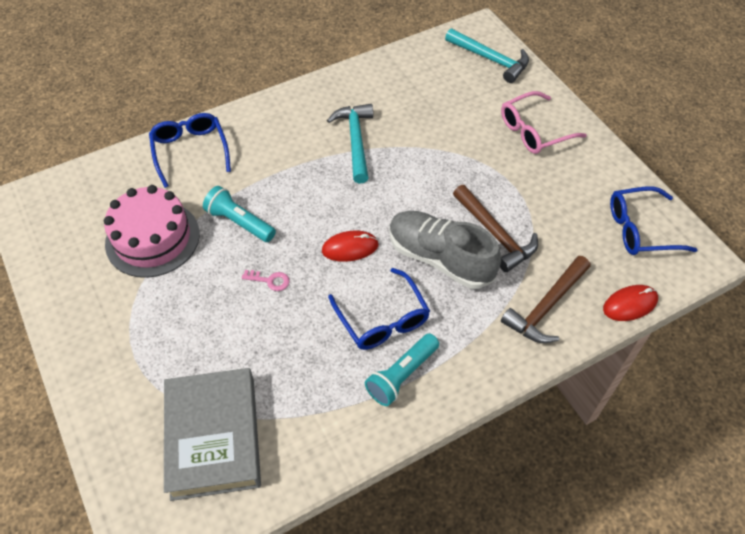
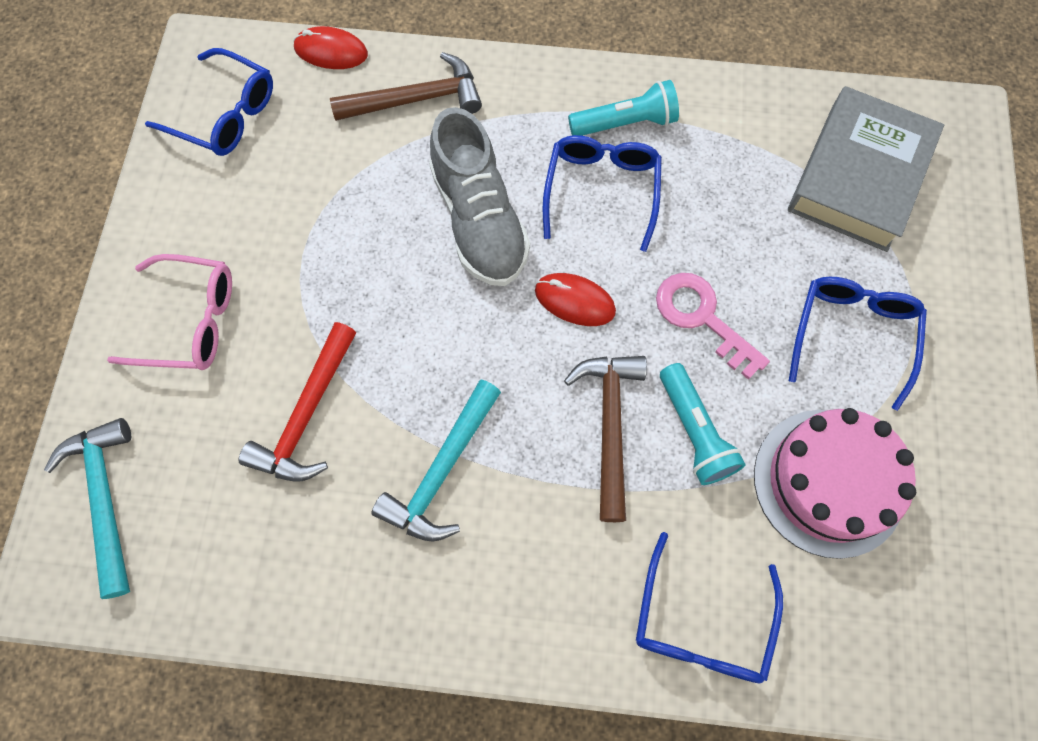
camera: 145 degrees left, 15 degrees up
(171, 323) = (852, 334): none -> blue glasses
(270, 280) = (702, 318): pink key -> pink key, size x1.88
(439, 128) = (307, 415): none -> red hammer
(495, 234) = (388, 210): brown hammer -> brown hammer (609, 426)

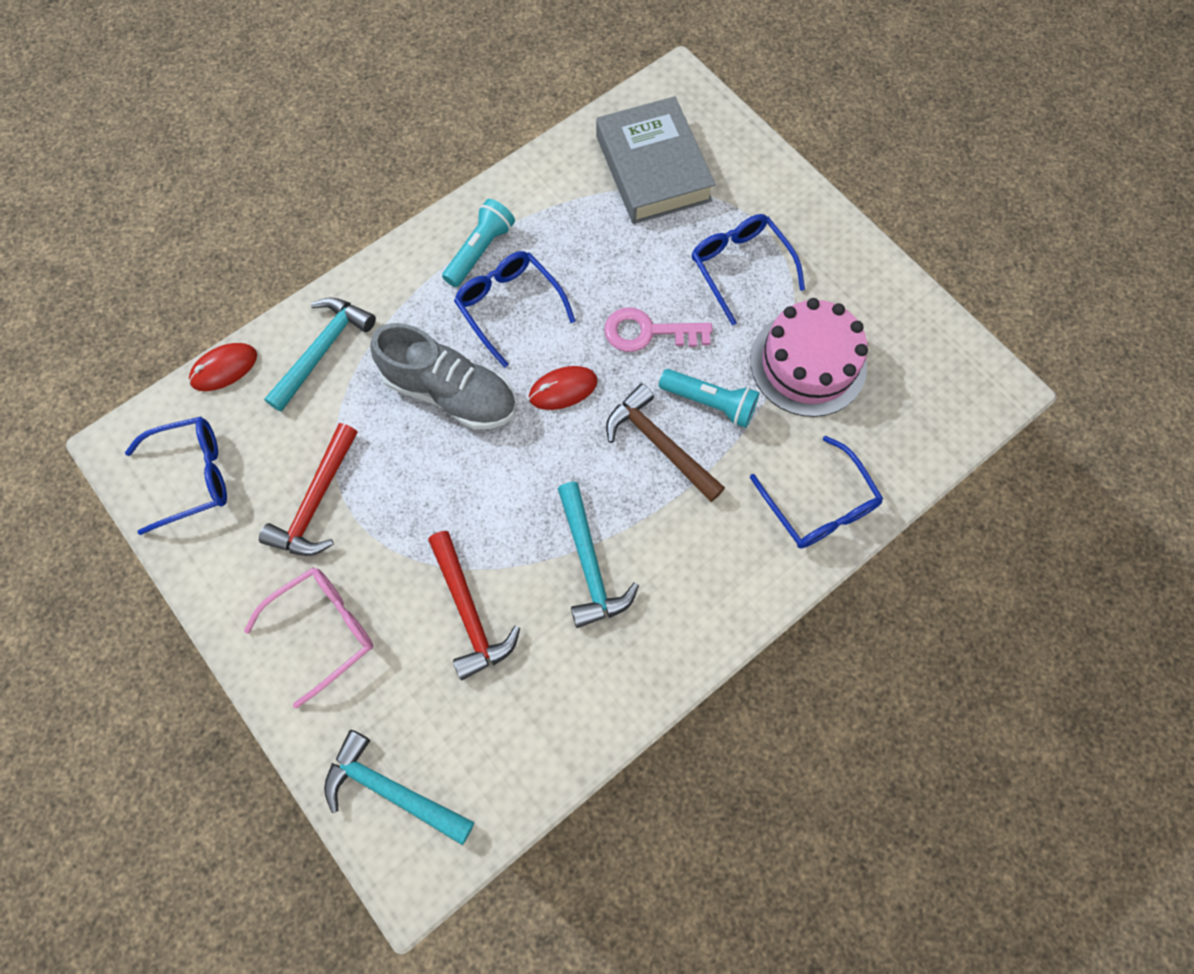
camera: 45 degrees left, 0 degrees up
(289, 215) = (316, 501): none -> red hammer
(416, 99) = (322, 350): brown hammer -> turquoise hammer

